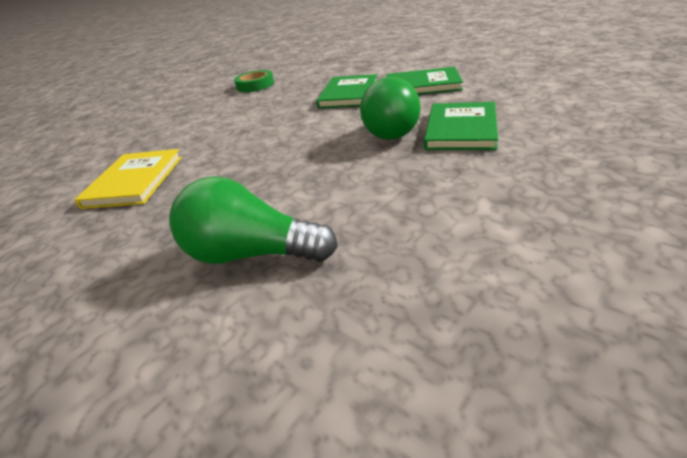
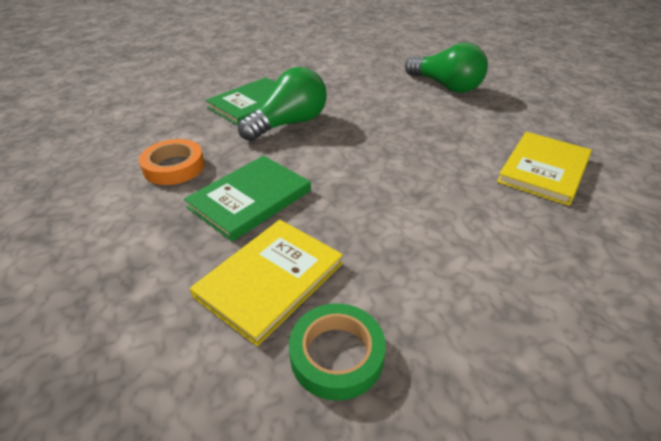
camera: 155 degrees left, 5 degrees up
(300, 85) = (270, 280): none -> yellow book
(422, 85) = (174, 167): green book -> orange tape

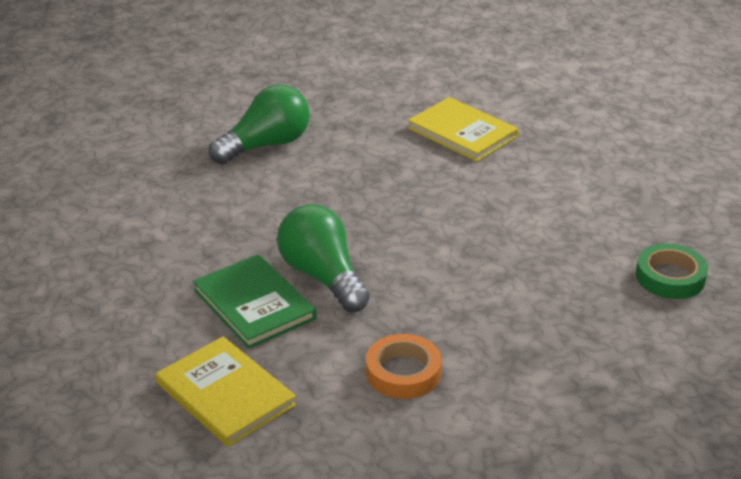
camera: 80 degrees left, 5 degrees down
(250, 199) = (478, 313): green book -> none
(270, 280) = (596, 304): yellow book -> yellow book (225, 394)

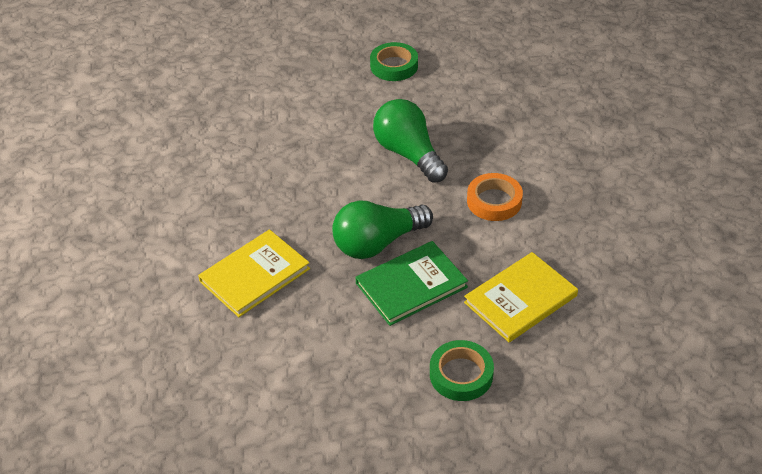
camera: 85 degrees left, 10 degrees up
(115, 344) = (461, 374): none -> green tape
(266, 145) = (163, 282): green light bulb -> green light bulb (409, 154)
(462, 132) = (177, 151): yellow book -> yellow book (255, 275)

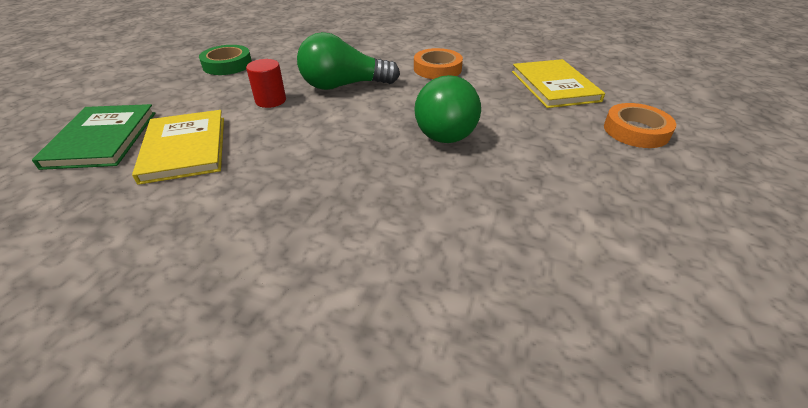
camera: 65 degrees left, 5 degrees down
(255, 275) = (432, 220): yellow book -> yellow book (185, 148)
(351, 125) = (270, 100): none -> red cylinder
(411, 285) = (511, 125): green book -> green book (102, 139)
(461, 374) = (636, 131): green tape -> orange tape

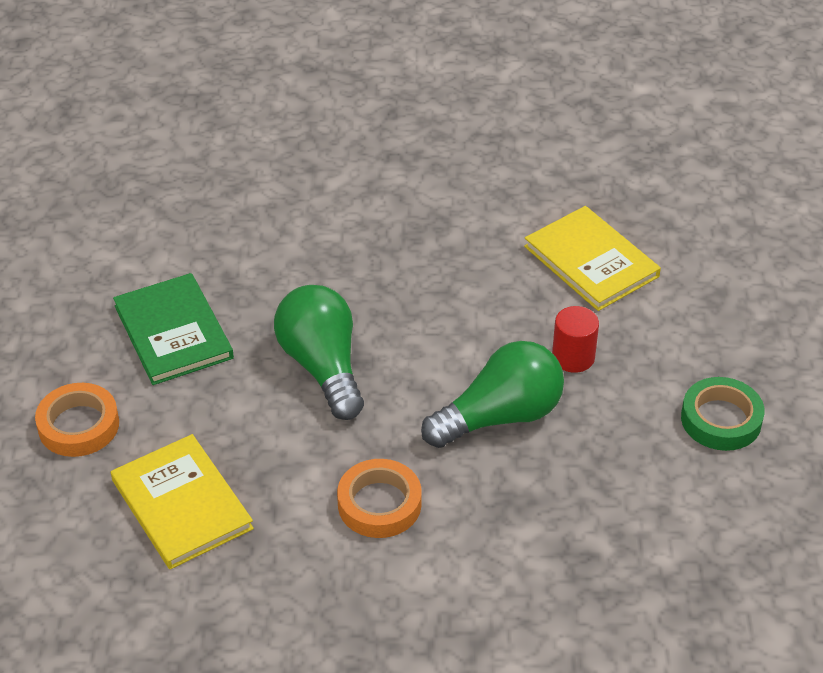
camera: 160 degrees right, 5 degrees up
(102, 139) = (693, 249): green book -> green book (173, 332)

